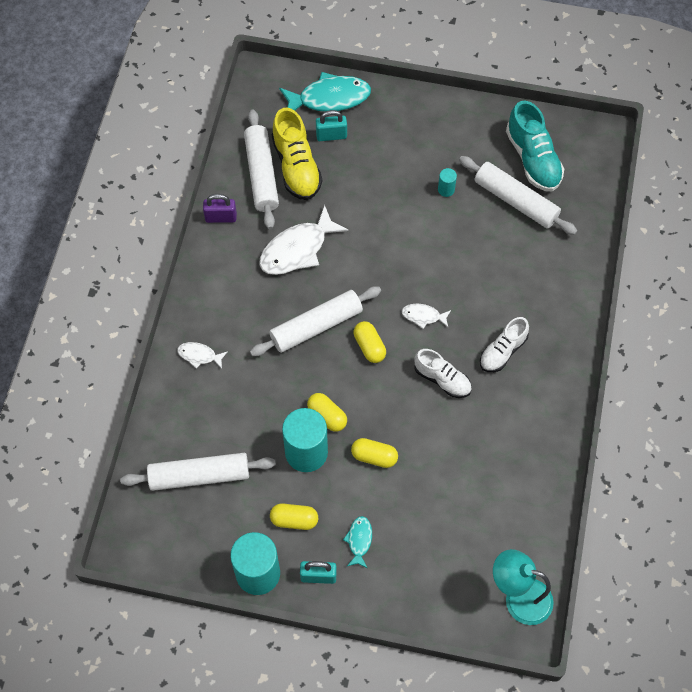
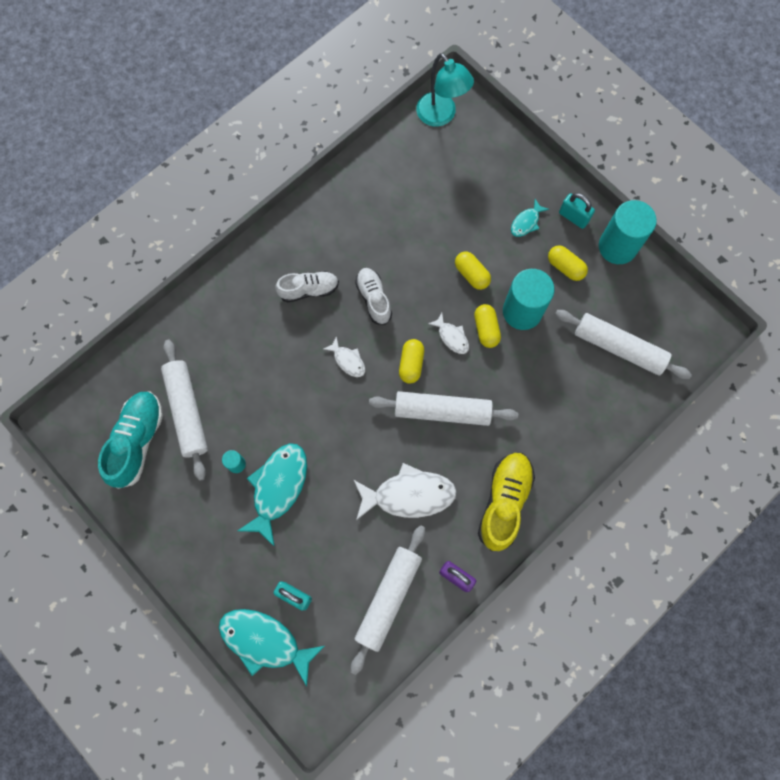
camera: 145 degrees left, 10 degrees up
(199, 355) = (558, 451): white fish -> white fish (452, 337)
(296, 167) = (350, 583): yellow shoe -> yellow shoe (504, 502)
(401, 193) = (278, 488): none -> turquoise fish

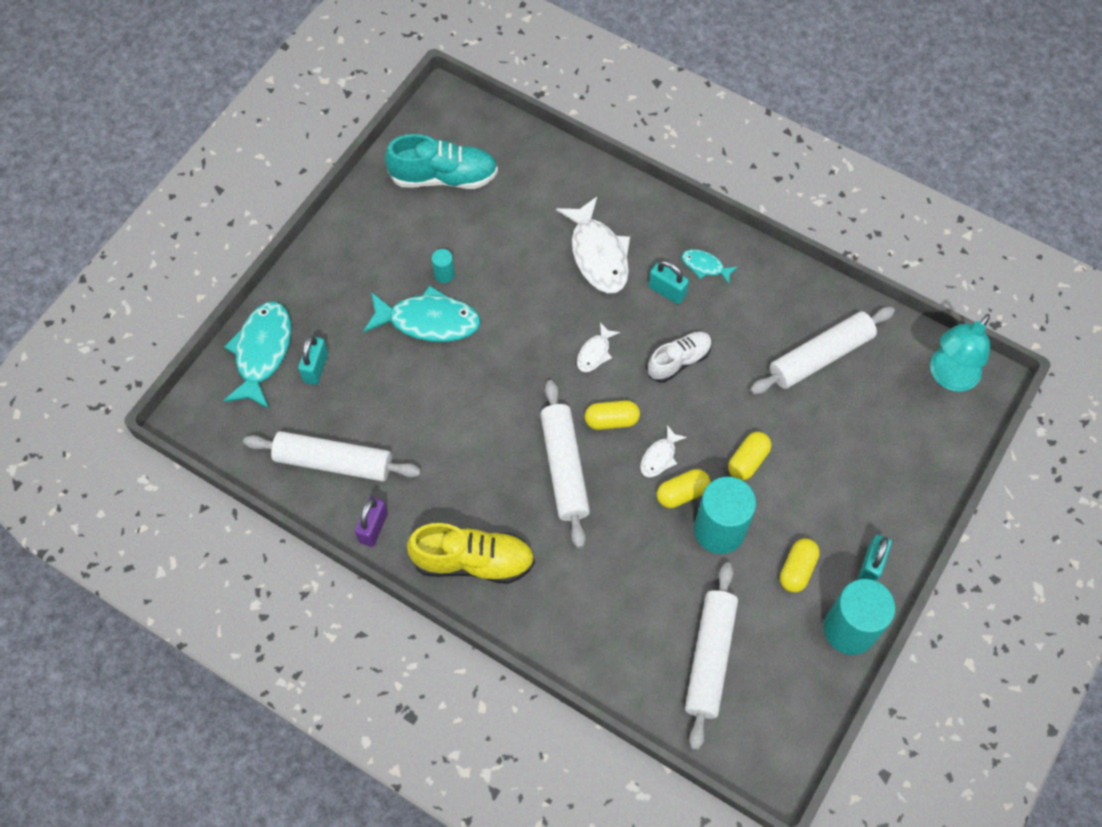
camera: 75 degrees right, 10 degrees down
(187, 411) = (489, 212): white rolling pin -> white rolling pin (820, 357)
(309, 290) = (667, 291): white shoe -> turquoise padlock
(409, 495) = (455, 455): white fish -> white fish (598, 254)
(526, 222) = (841, 509): turquoise fish -> turquoise fish (705, 266)

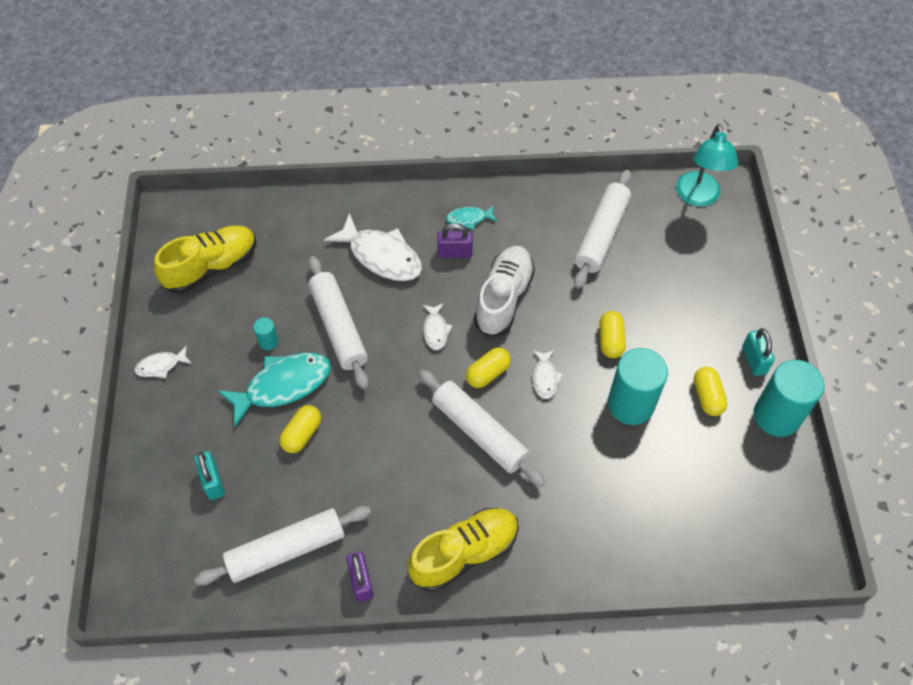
camera: 35 degrees left, 5 degrees down
(262, 352) = (154, 498): turquoise fish -> none
(342, 241) = (161, 366): none -> white fish
(444, 177) = (211, 267): turquoise shoe -> yellow shoe
(667, 291) = (455, 253): turquoise padlock -> purple padlock
(679, 361) = (503, 298): white shoe -> white shoe, size x1.53
(682, 493) = (582, 394): yellow capsule -> yellow capsule (302, 434)
(709, 657) = (699, 504): white rolling pin -> white rolling pin (338, 327)

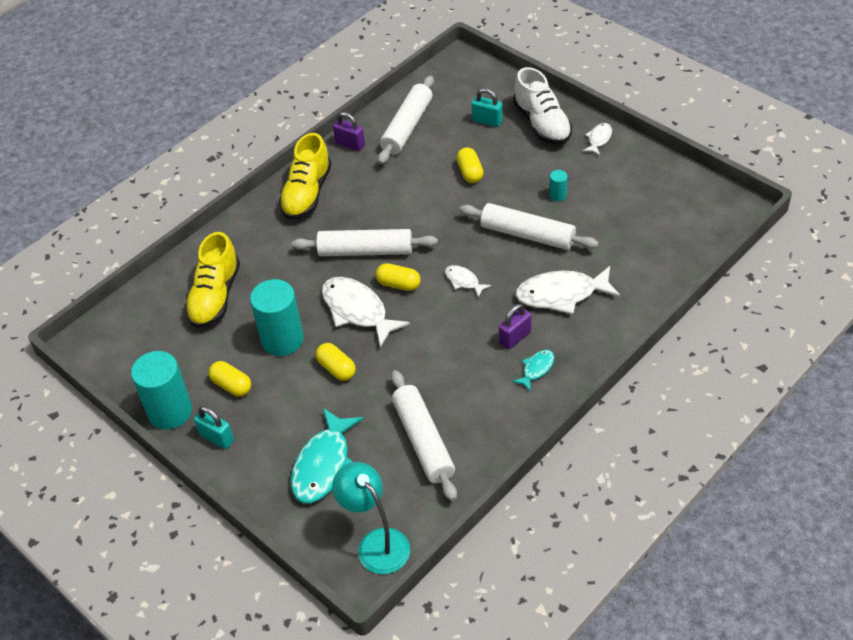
camera: 140 degrees right, 10 degrees down
(211, 267) = (657, 202): yellow shoe -> yellow shoe (215, 296)
(283, 386) = (515, 183): turquoise fish -> turquoise fish (324, 465)
(487, 373) = (398, 284): yellow capsule -> yellow capsule turned 75 degrees counterclockwise
(503, 298) = (443, 336): white shoe -> white shoe (542, 124)
(545, 378) = (357, 310): white fish -> white fish, size x2.00

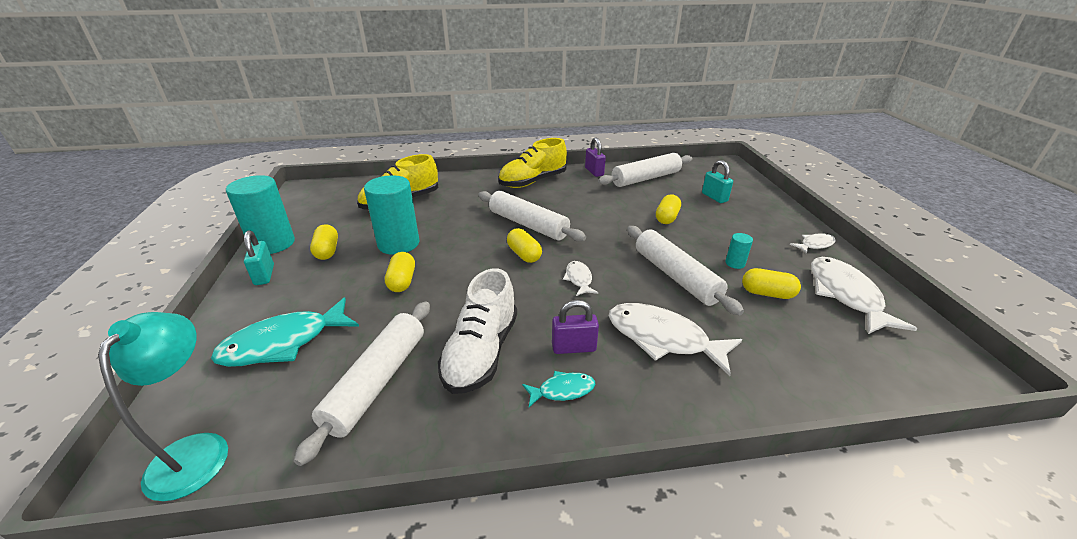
camera: 35 degrees right, 15 degrees down
(357, 310) = (472, 254): white fish -> white fish (845, 295)
(542, 124) = (763, 216): white shoe -> white shoe (481, 352)
(597, 213) = (767, 293): none -> yellow capsule

